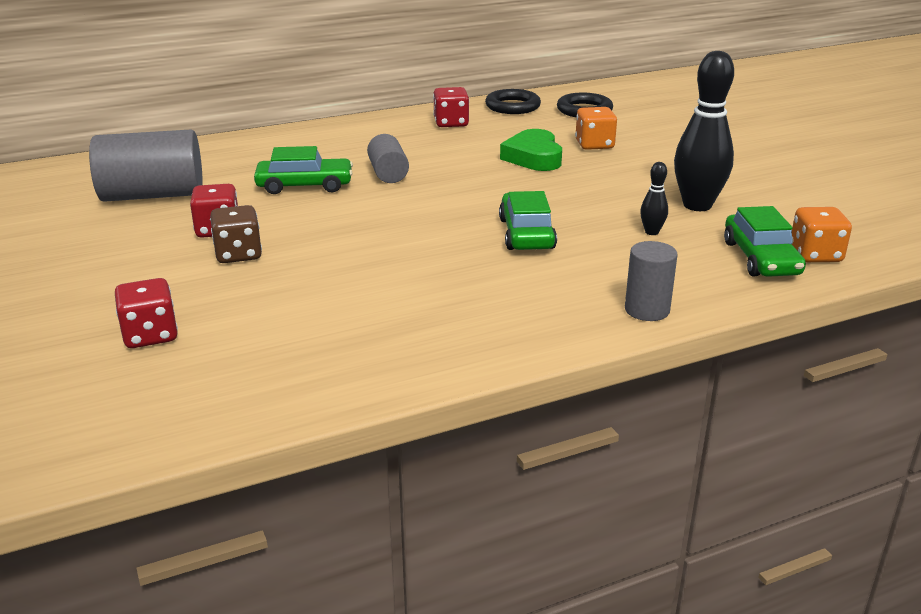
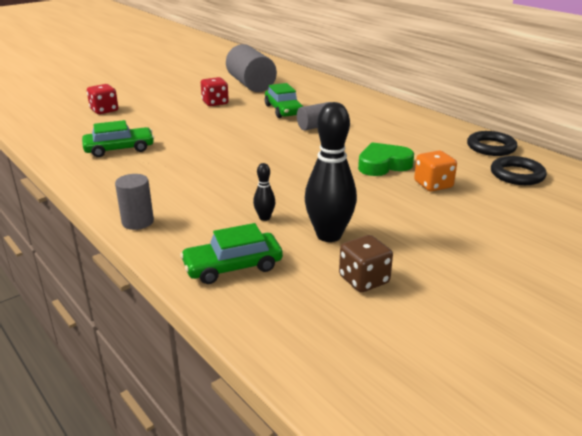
camera: 75 degrees right, 0 degrees up
(238, 254) = (188, 111): brown dice -> brown dice (364, 280)
(451, 123) = (427, 132): red dice -> none
(526, 234) = (242, 175): green car -> green car (119, 149)
(815, 255) = (249, 295): orange dice -> none

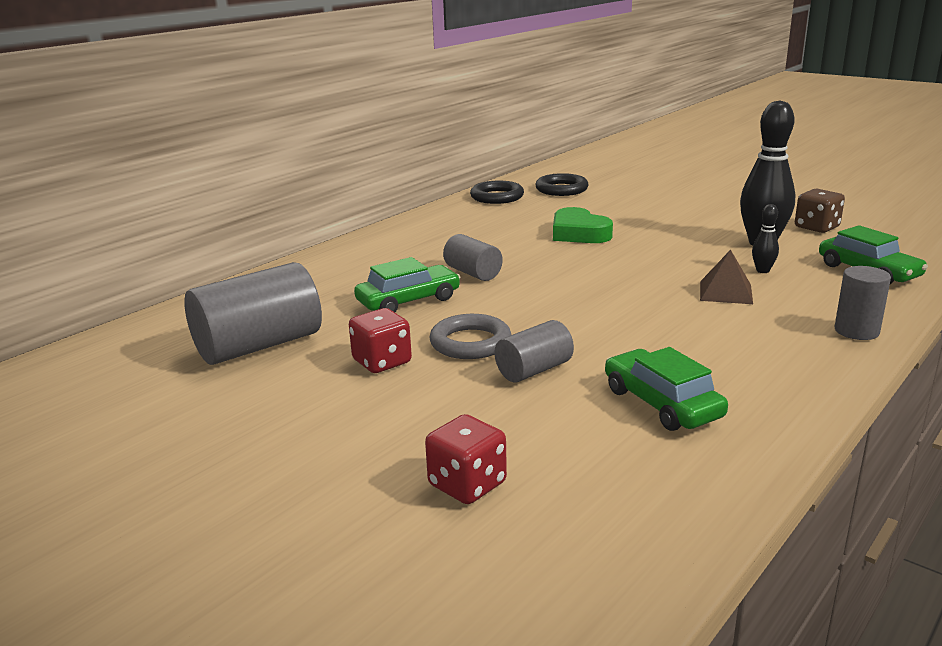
camera: 100 degrees left, 5 degrees down
(178, 128) = (534, 370): none -> grey cylinder
(220, 119) = (470, 343): none -> grey ring
(234, 194) = (725, 292): none -> brown pyramid
(433, 185) = (612, 214): orange dice -> none

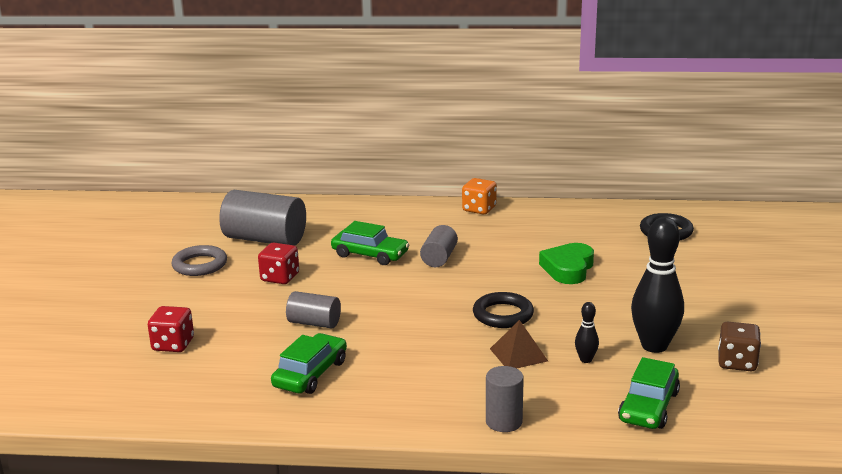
camera: 55 degrees right, 0 degrees up
(395, 232) = (479, 209): none -> orange dice
(470, 343) = (331, 293): grey ring -> grey ring (200, 265)
(497, 197) = (606, 215): black ring -> black ring (503, 315)

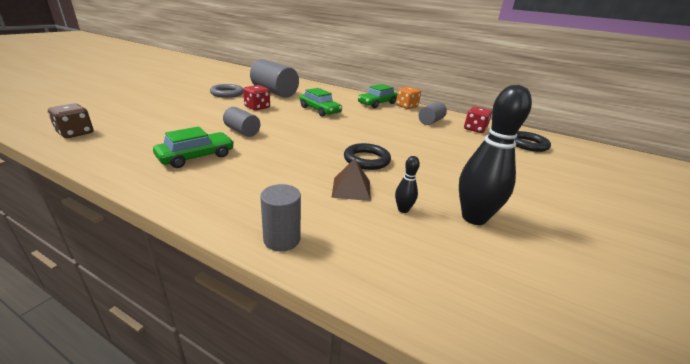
camera: 20 degrees right, 5 degrees up
(173, 344) = (152, 120): red dice -> red dice (475, 129)
(439, 258) = (358, 121): grey cylinder -> grey cylinder (431, 121)
(568, 269) = (439, 146): green heart -> none
(648, 406) = (432, 275): green car -> green car (377, 103)
(737, 362) = (554, 260): brown dice -> brown dice (75, 133)

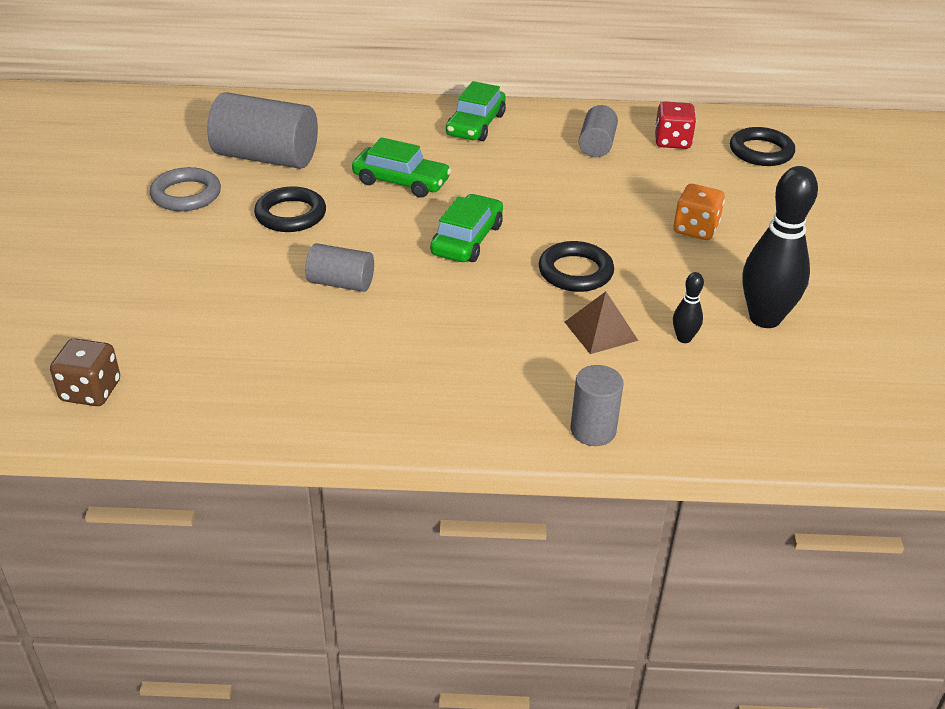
camera: 25 degrees left, 10 degrees up
(196, 156) = (344, 359): green car -> green car (467, 239)
(257, 107) = (290, 215): red dice -> black ring
(406, 106) = (530, 116): orange dice -> orange dice (695, 229)

